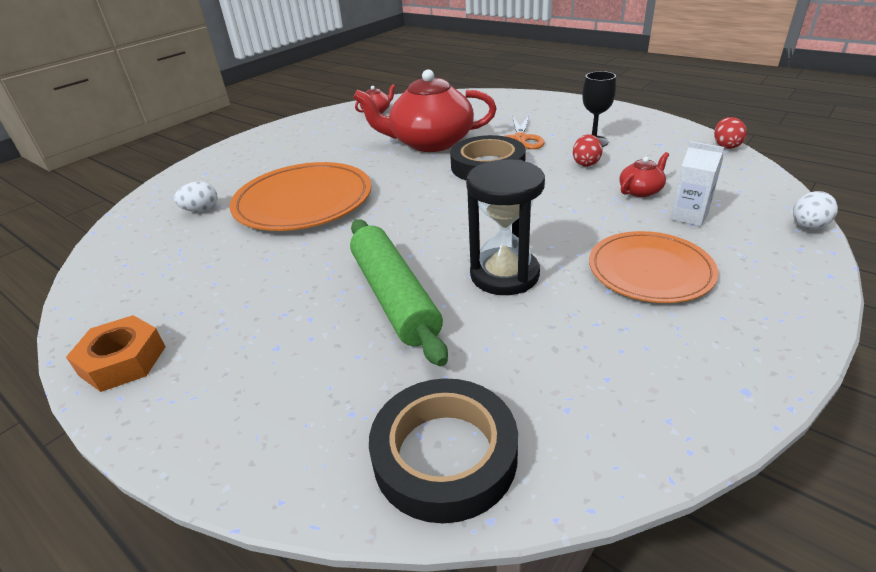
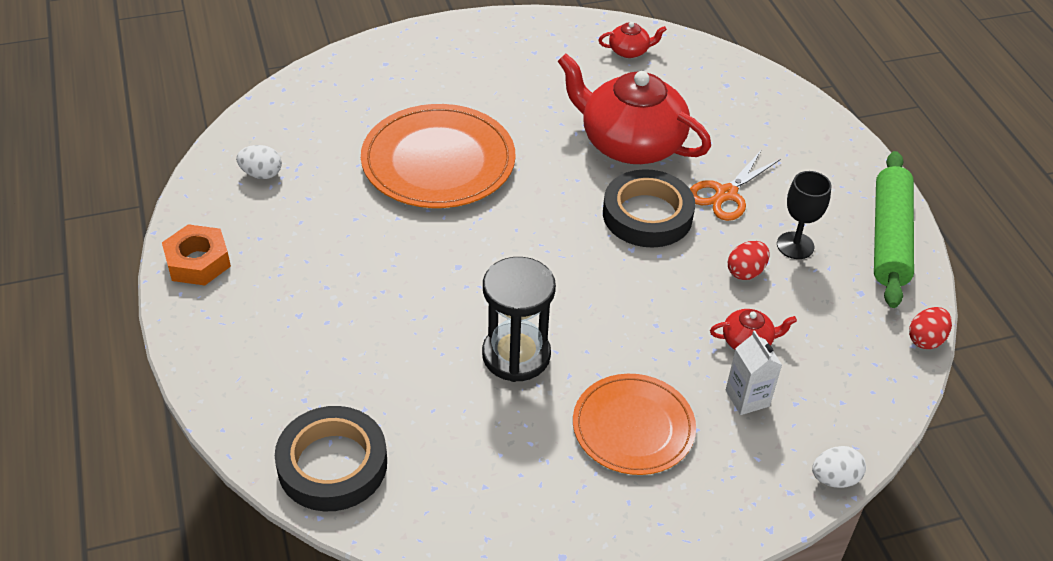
camera: 30 degrees right, 10 degrees up
(201, 210) = (347, 120): white egg -> white egg (261, 174)
(394, 297) = (414, 322): green rolling pin -> green rolling pin (889, 238)

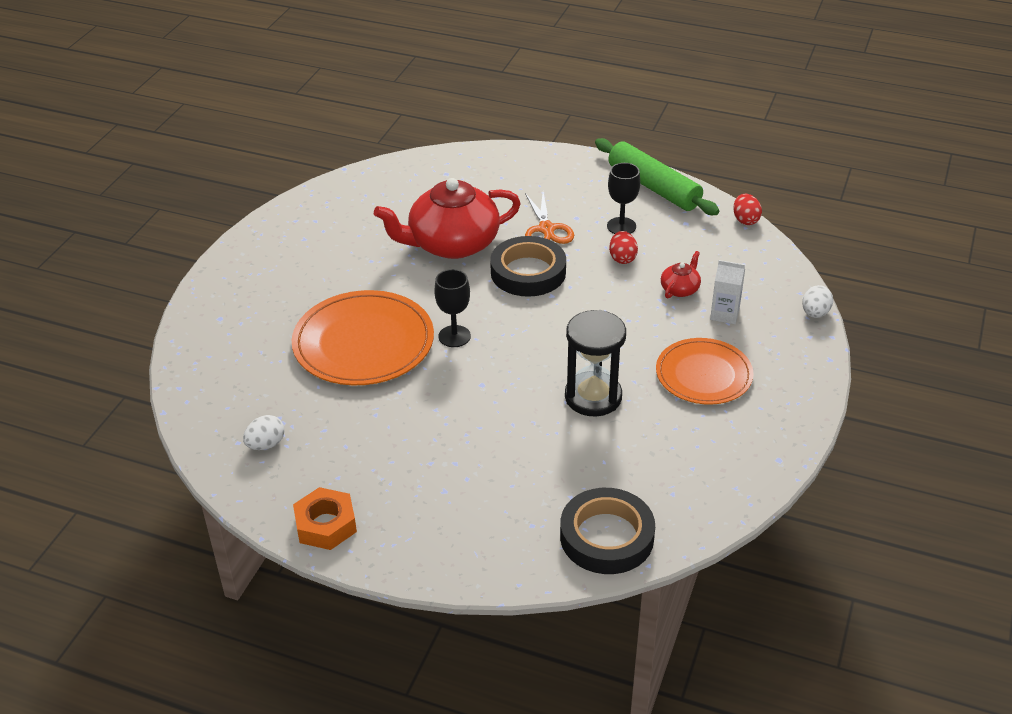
camera: 50 degrees left, 5 degrees down
(504, 213) = (454, 336): none -> black goblet
(629, 51) = (359, 196): red teapot -> none

